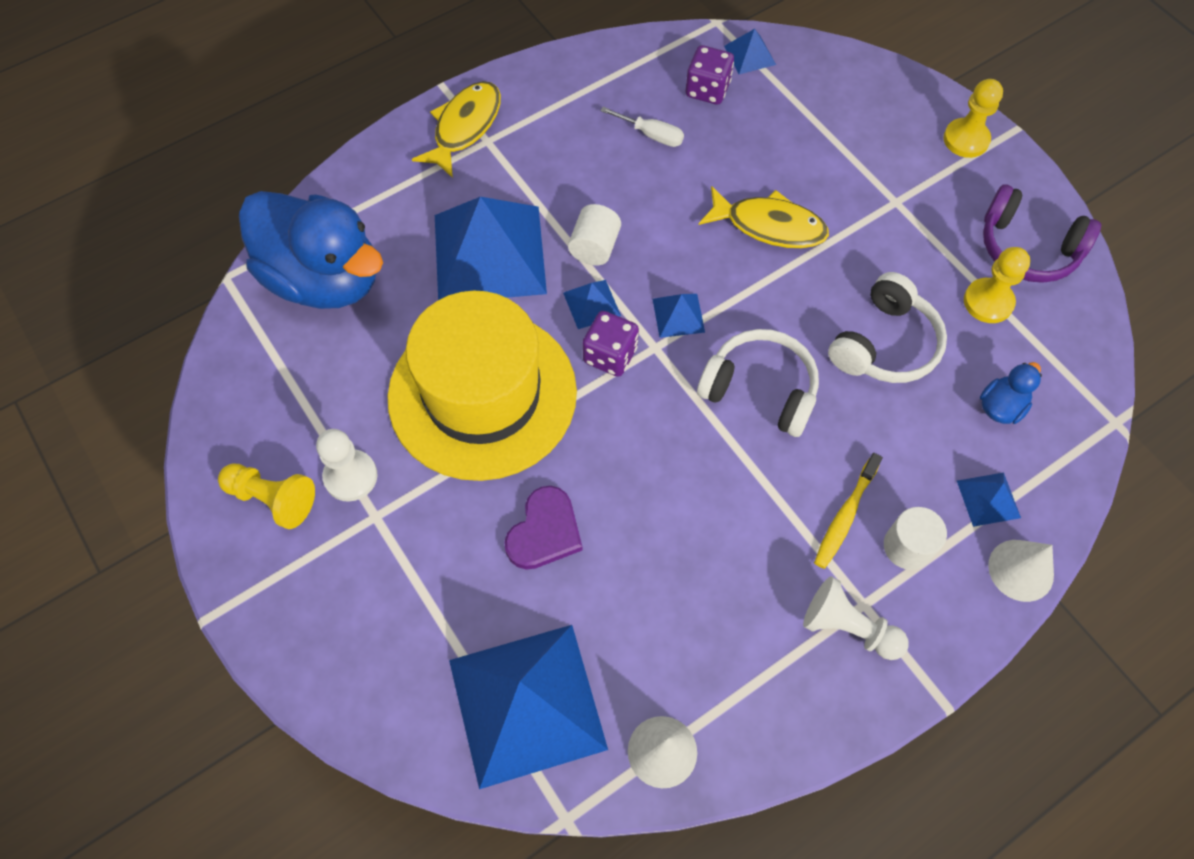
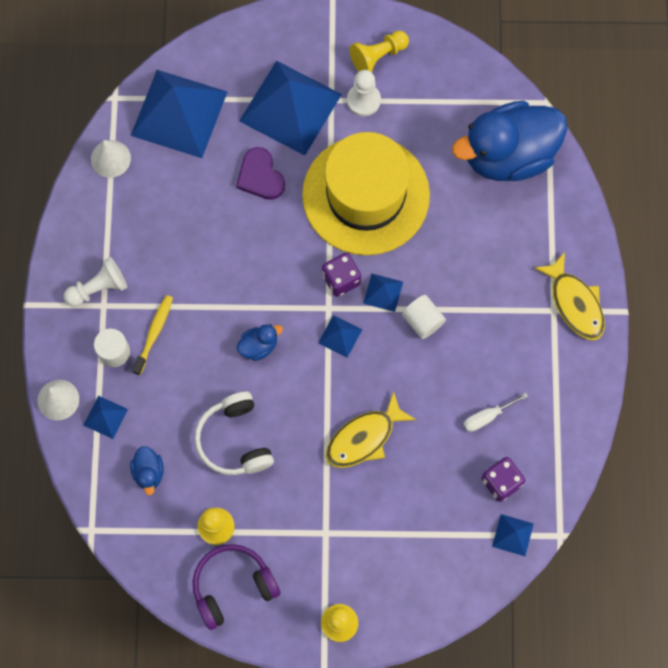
camera: 125 degrees right, 10 degrees up
(489, 253) = (461, 257): blue pyramid -> blue pyramid (290, 107)
(760, 390) = (259, 346): white headphones -> blue duck
(845, 516) = (154, 333): yellow toothbrush -> yellow toothbrush turned 45 degrees clockwise

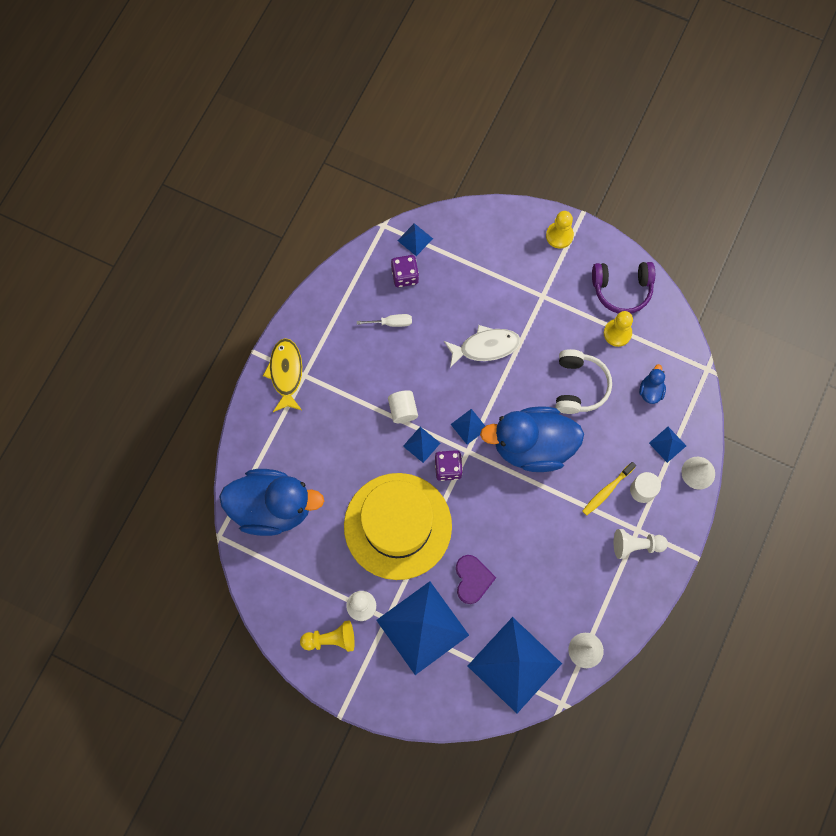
camera: 155 degrees left, 0 degrees up
(259, 346) = (532, 446): blue duck -> blue duck, size x2.50
(364, 438) = (485, 347): yellow fish -> white fish

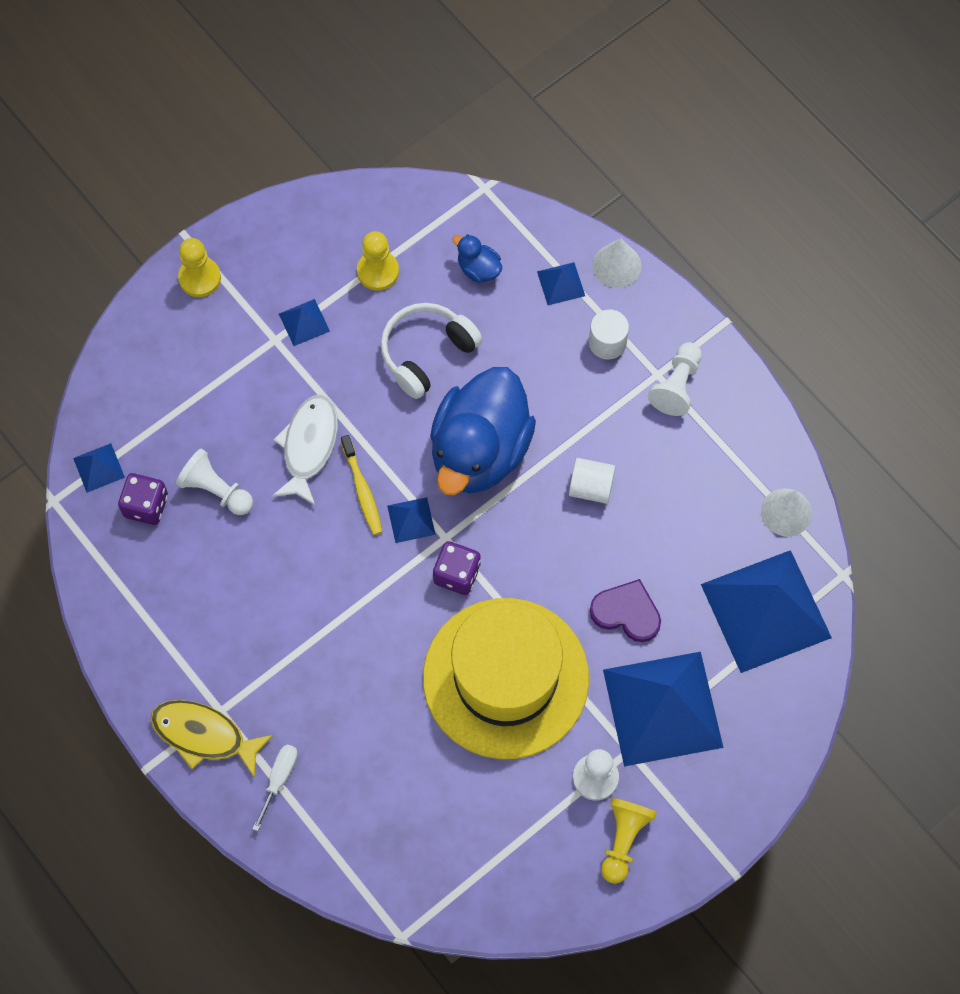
camera: 65 degrees left, 5 degrees down
(272, 507) = (395, 840): blue duck -> none
(391, 323) = (206, 555): white screwdriver -> white screwdriver (279, 779)
(403, 410) = (343, 597): white cylinder -> white cylinder (591, 487)
(421, 444) = (405, 594): blue pyramid -> blue pyramid (304, 322)
(433, 309) = (216, 490): none -> white pawn
(579, 386) = (426, 353): white headphones -> white headphones turned 75 degrees counterclockwise
(607, 490) = (587, 386): yellow toothbrush -> yellow toothbrush (362, 490)
(622, 289) = (319, 237): purple headphones -> none

